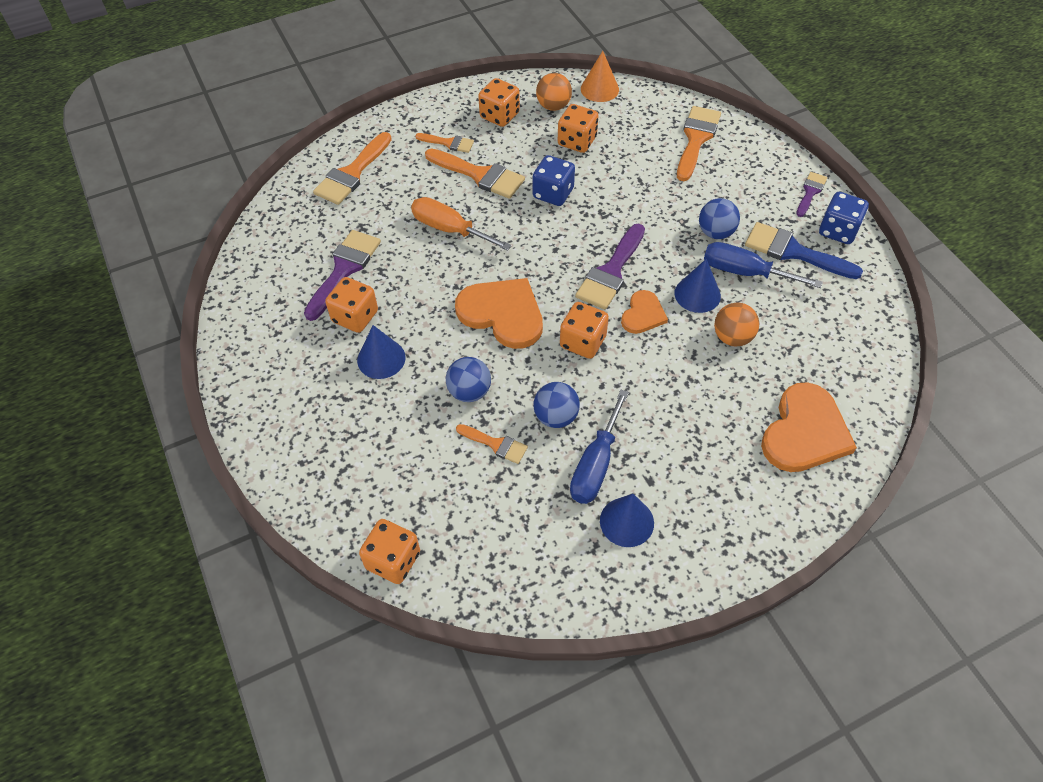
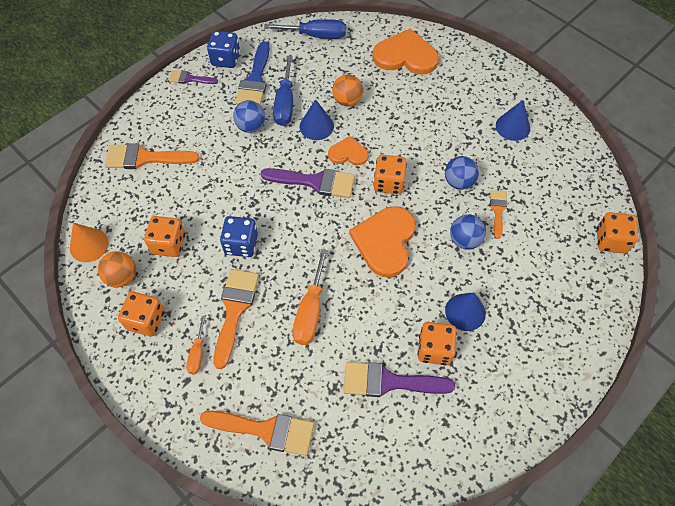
camera: 110 degrees left, 5 degrees up
(448, 143) = (197, 354): orange brush -> orange screwdriver
(595, 465) = (483, 151): blue screwdriver -> blue screwdriver (316, 35)

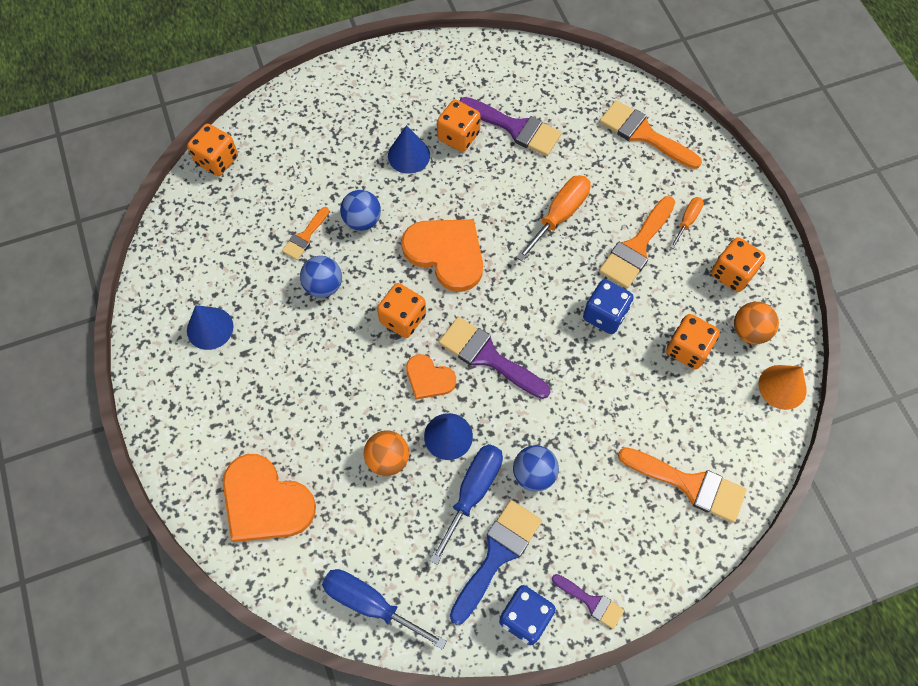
camera: 155 degrees left, 5 degrees up
(385, 241) = (446, 253): orange heart -> orange heart turned 90 degrees counterclockwise

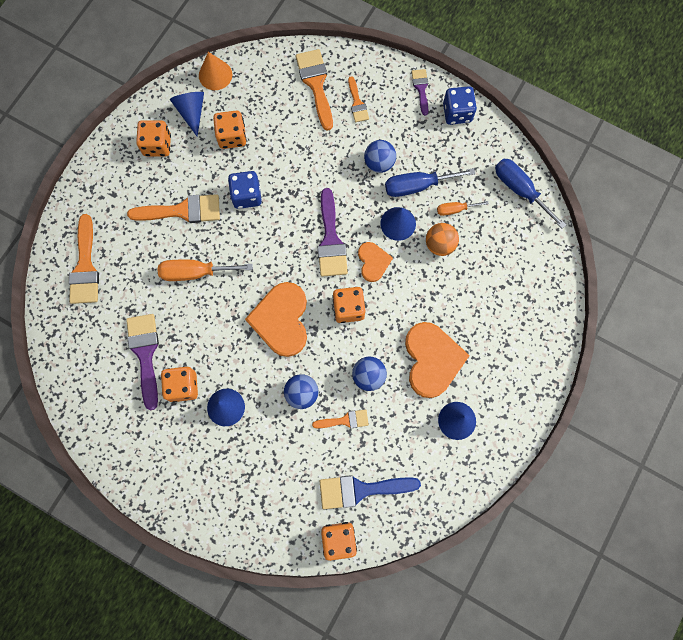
camera: 130 degrees left, 10 degrees up
(265, 501) = (522, 289): orange heart -> orange heart (432, 360)
(370, 604) = (520, 190): blue screwdriver -> blue screwdriver turned 150 degrees clockwise
(497, 555) = (439, 149): blue brush -> blue brush (361, 489)
(629, 511) = (357, 103): none -> orange brush
(687, 221) = (137, 194): orange screwdriver -> orange screwdriver (455, 209)
(749, 331) = (192, 112): orange ball -> blue cone

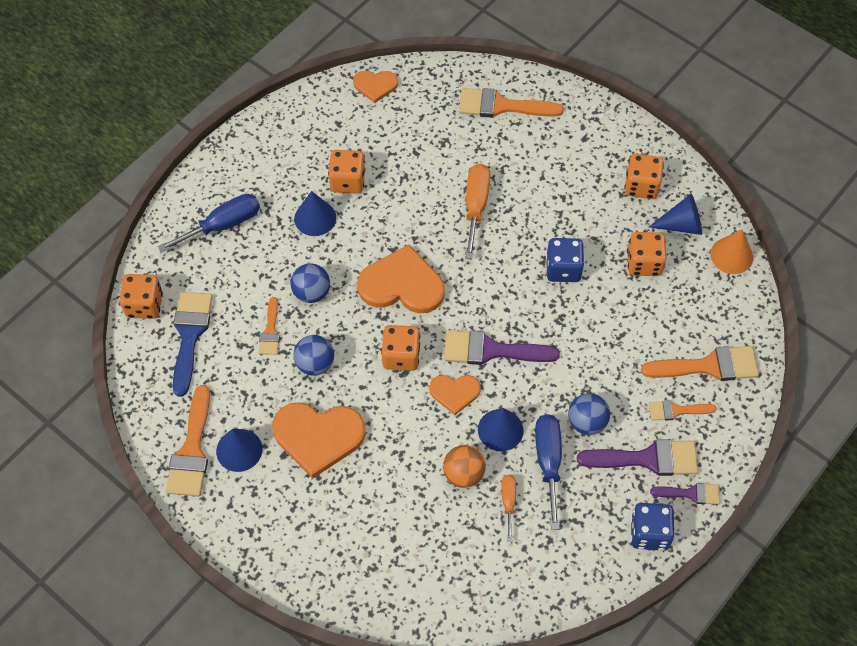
camera: 100 degrees right, 15 degrees down
(72, 382) = (375, 85): none -> orange heart
(145, 354) = (391, 151): purple brush -> purple brush (647, 459)
(182, 211) = (554, 202): orange brush -> orange brush (192, 450)
(520, 190) = (523, 591): blue screwdriver -> blue screwdriver (223, 225)

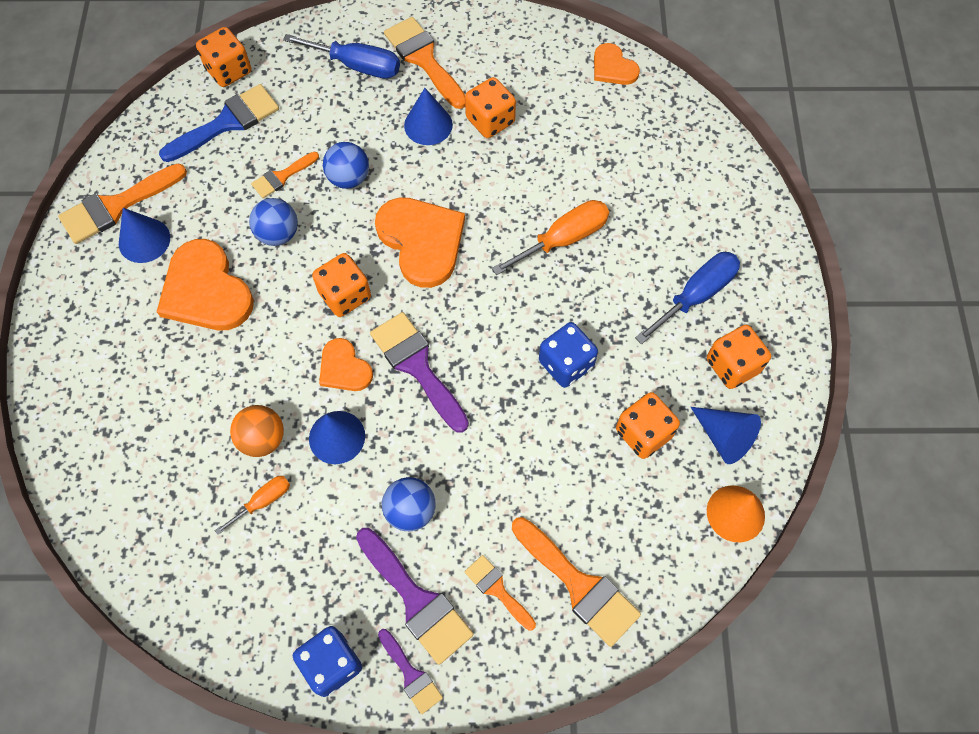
camera: 50 degrees right, 5 degrees up
(502, 106) = (697, 180): orange brush -> orange brush (424, 59)
(548, 462) = (336, 507): blue screwdriver -> blue screwdriver (696, 295)

